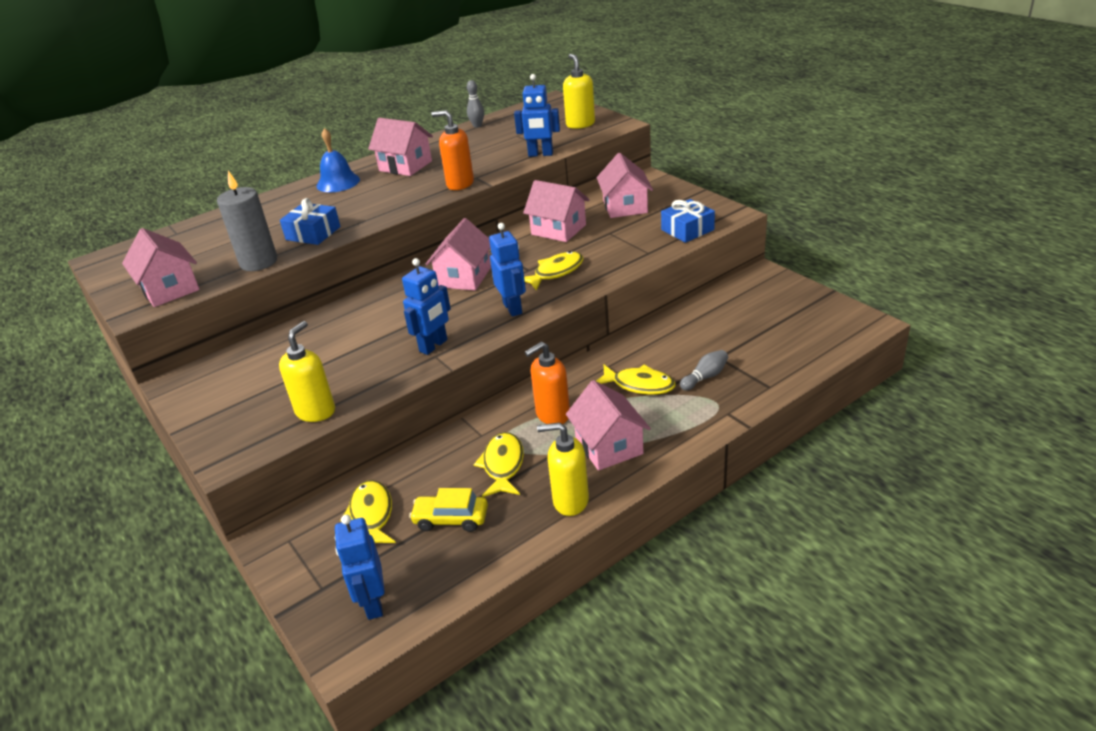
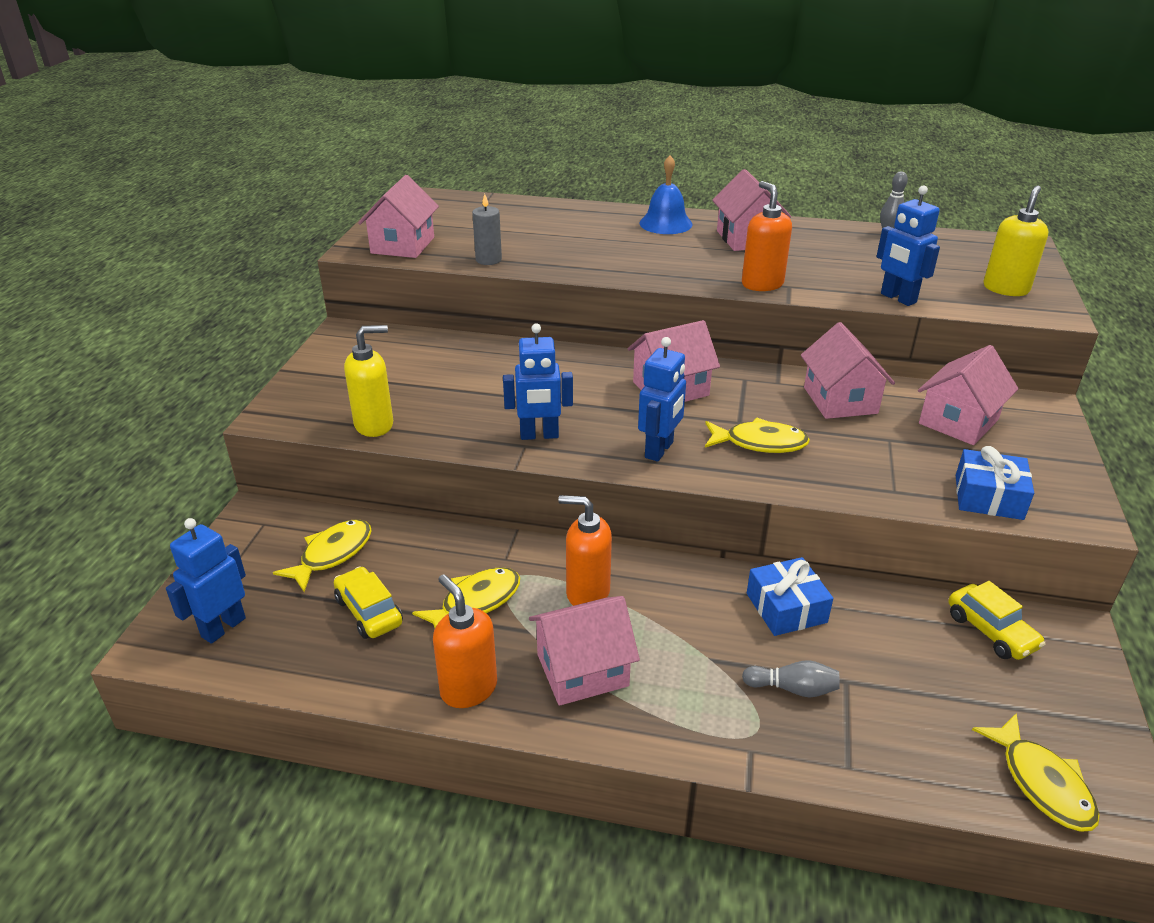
camera: 45 degrees right, 0 degrees up
(258, 262) = (488, 260): grey candle -> grey candle, size x0.62
(313, 233) = (566, 259): blue gift -> blue gift (786, 608)
(570, 501) = (468, 688): yellow soap dispenser -> orange soap dispenser
(609, 446) = (582, 670): pink house -> pink house turned 45 degrees clockwise
(639, 385) = (711, 635): yellow fish -> yellow fish (1041, 783)
(738, 296) = (991, 631): none -> yellow car

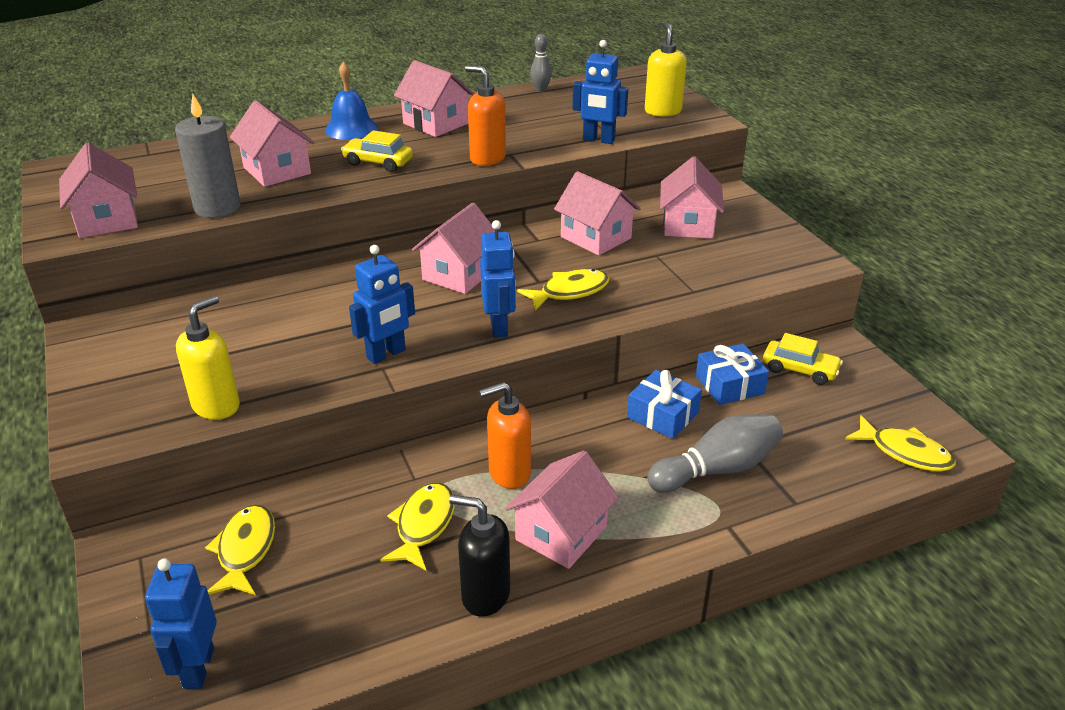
camera: 35 degrees left, 0 degrees up
(369, 612) = (333, 581): yellow car -> yellow car (378, 163)
(468, 688) = (485, 595): orange soap dispenser -> black soap dispenser
(488, 260) = (217, 208): grey candle -> grey candle, size x1.62
(566, 242) = (277, 171): none -> pink house
(793, 689) = (717, 469): grey bowling pin -> grey bowling pin, size x1.82
(988, 497) = (754, 271): blue gift -> blue gift (729, 385)

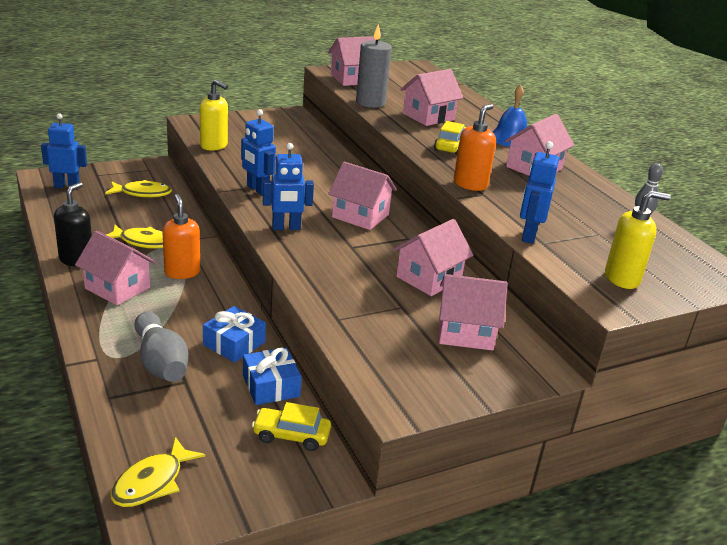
camera: 85 degrees right, 5 degrees down
(569, 292) = (335, 259): yellow fish -> none
(800, 370) = (291, 436): yellow car -> yellow car turned 75 degrees clockwise

